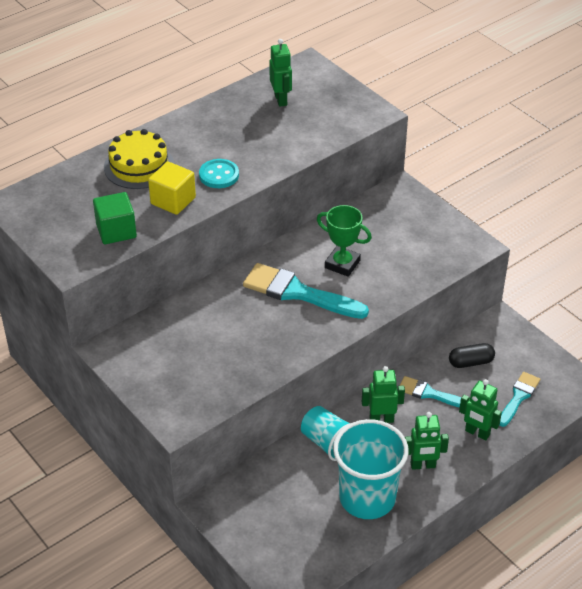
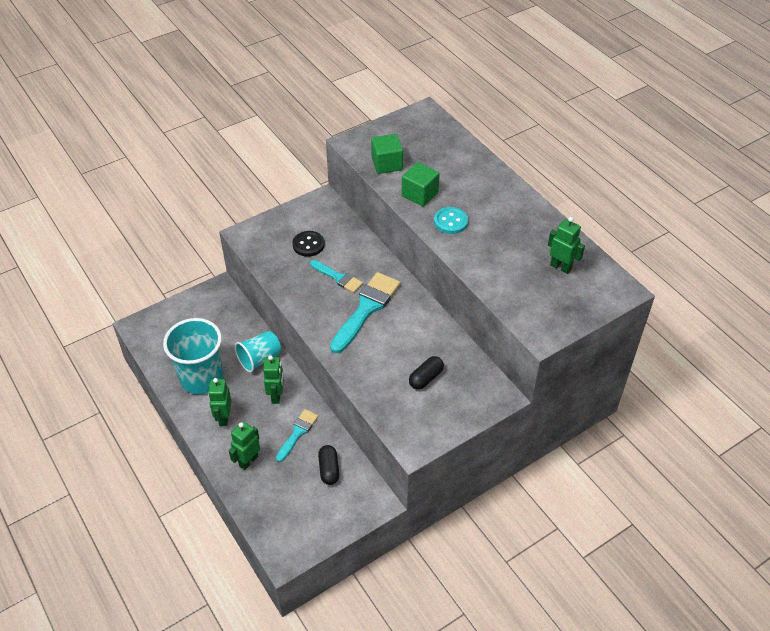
camera: 95 degrees right, 5 degrees up
(139, 166) = (465, 176): yellow cake -> none
(173, 200) = (420, 194): yellow cube -> green cube
(194, 354) = (308, 245): none -> black button
(281, 100) = (561, 267): green robot -> green robot turned 135 degrees counterclockwise
(342, 264) = (398, 341): green trophy -> none
(389, 241) = (426, 378): none -> black capsule
(518, 397) = (282, 500): turquoise brush -> turquoise brush (338, 277)

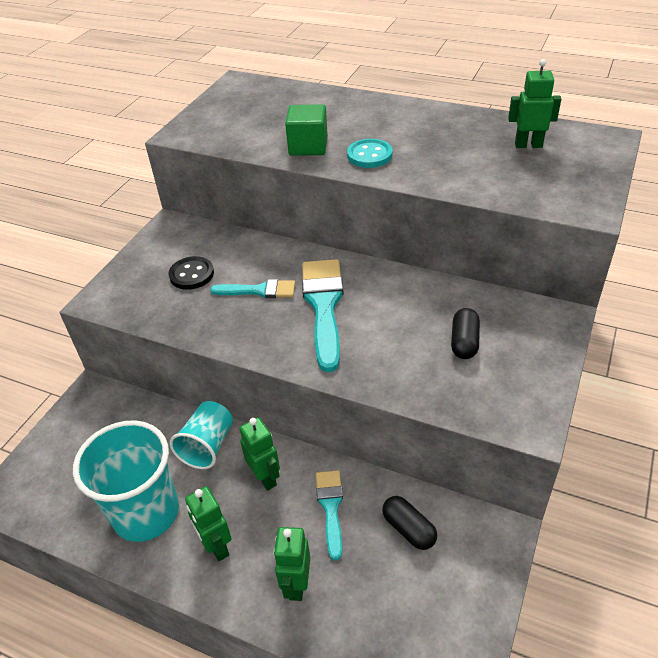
camera: 30 degrees left, 5 degrees down
(387, 164) = (241, 136): green cube -> none

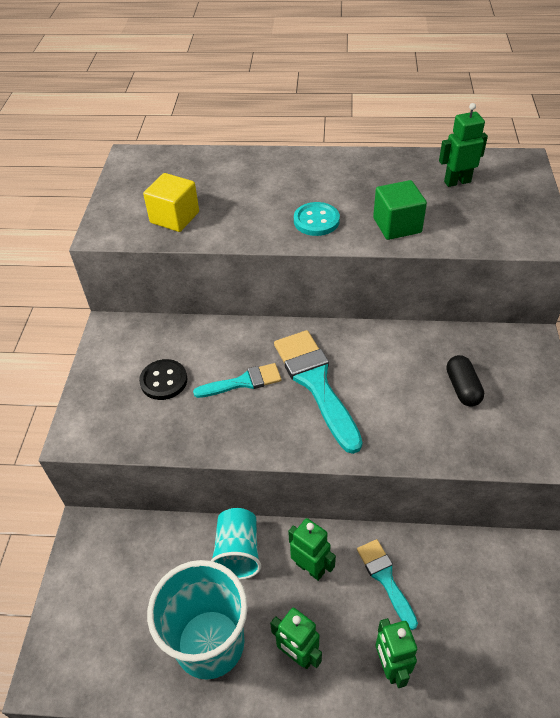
camera: 20 degrees left, 5 degrees up
(245, 132) = (174, 217): none -> yellow cube
(308, 146) = (249, 222): green cube -> green cube (397, 225)
(408, 529) = (463, 577): black capsule -> none

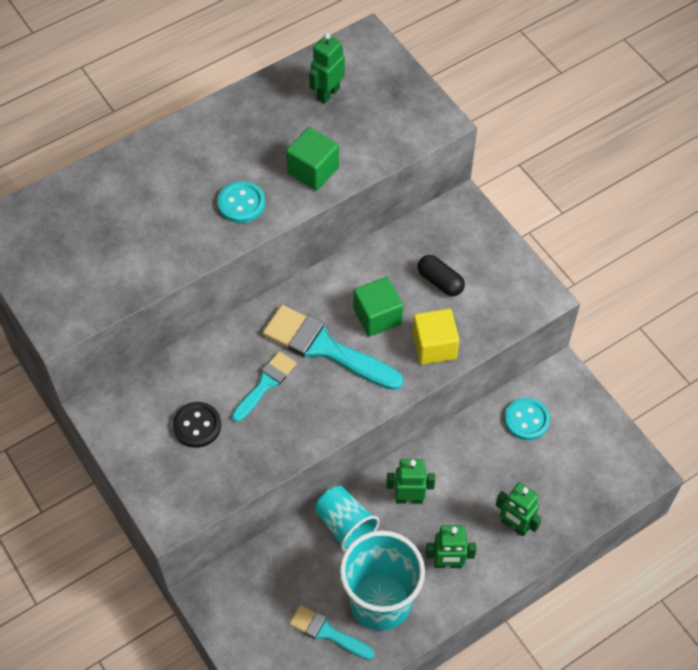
camera: 40 degrees left, 10 degrees up
(174, 217) = (110, 271): yellow cube -> yellow cube (434, 346)
(381, 384) = (377, 316): none -> green cube
(385, 578) = (468, 468): turquoise brush -> turquoise brush (327, 632)
(476, 572) = (526, 420): none -> turquoise button

